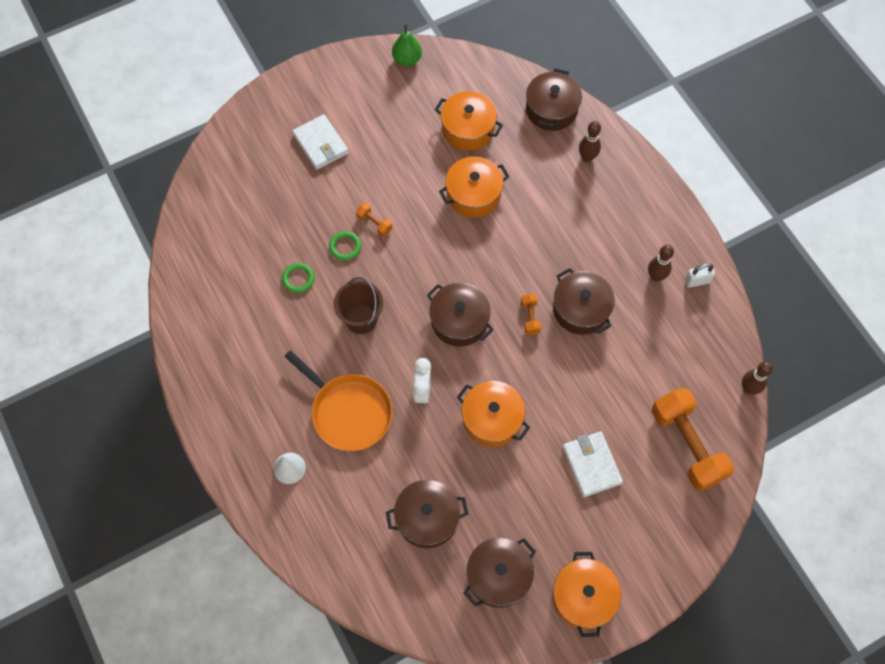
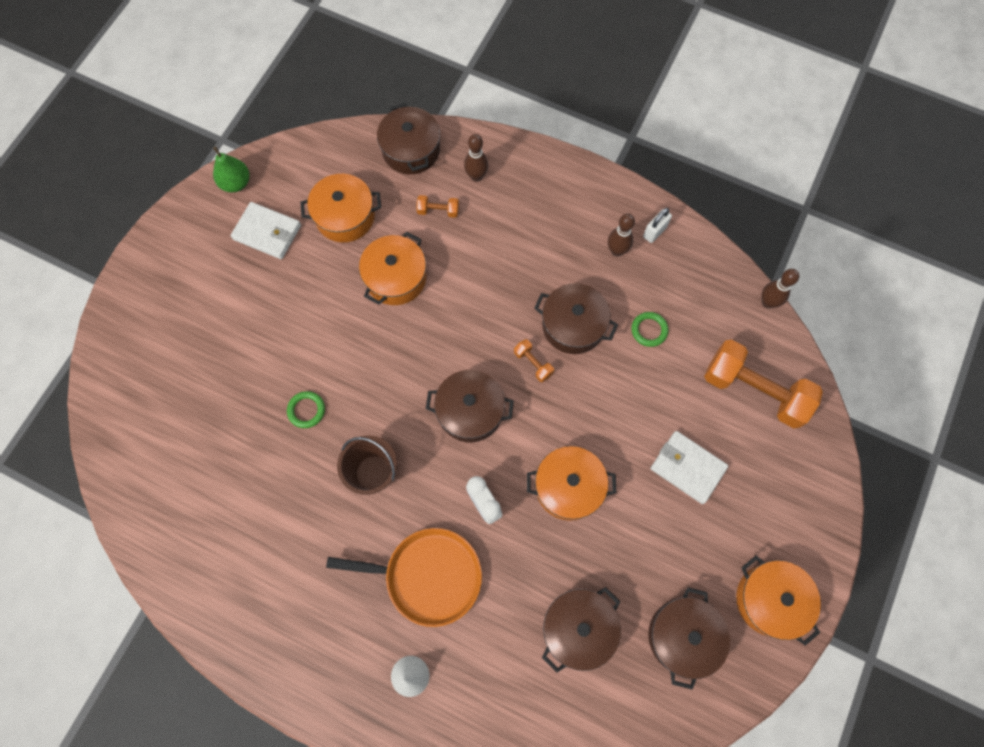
camera: 35 degrees left, 5 degrees up
(298, 279) = (282, 474): green ring -> green ring (649, 330)
(321, 144) = (207, 321): white wallet -> white wallet (267, 232)
(374, 223) = (319, 368): orange dumbbell -> orange dumbbell (438, 211)

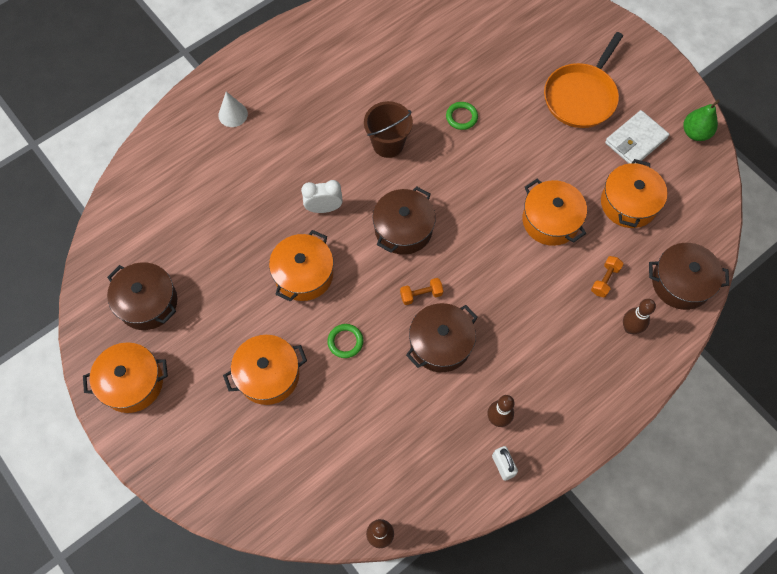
camera: 115 degrees right, 5 degrees down
(428, 576) = (292, 150): orange pan -> orange pan (581, 96)
(578, 628) = (198, 233): brown pot -> none
(649, 330) = (405, 407): green ring -> green ring (345, 342)
(687, 468) = (268, 375): white wallet -> orange pot
(754, 390) = (303, 471): orange dumbbell -> none

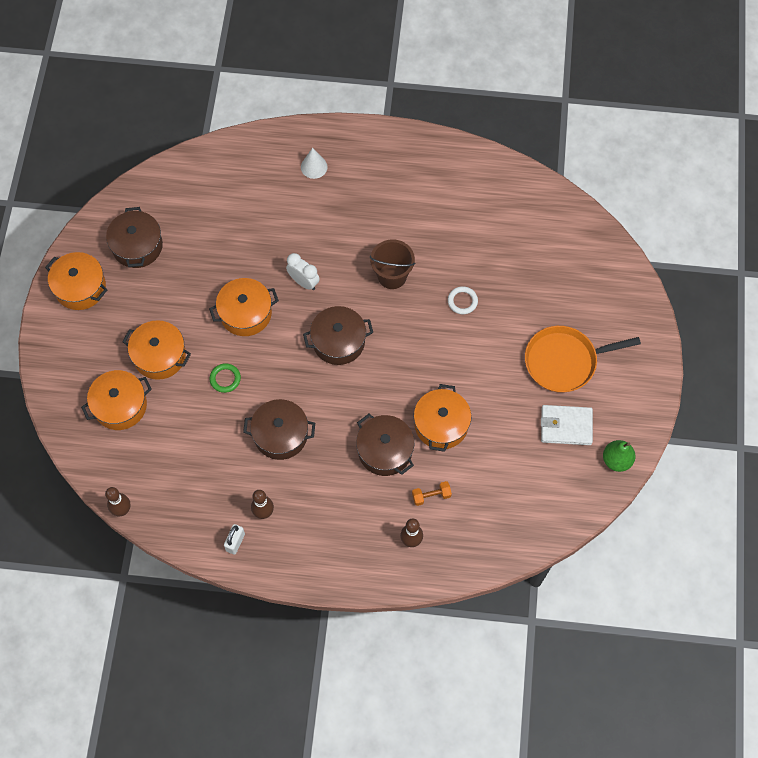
camera: 45 degrees right, 0 degrees up
(421, 294) = (303, 393): orange dumbbell -> none
(461, 117) = (462, 301): green ring -> white ring
(628, 203) = (508, 463): orange pot -> orange pot (120, 406)
(681, 283) = (480, 546): brown pot -> brown pot (385, 451)

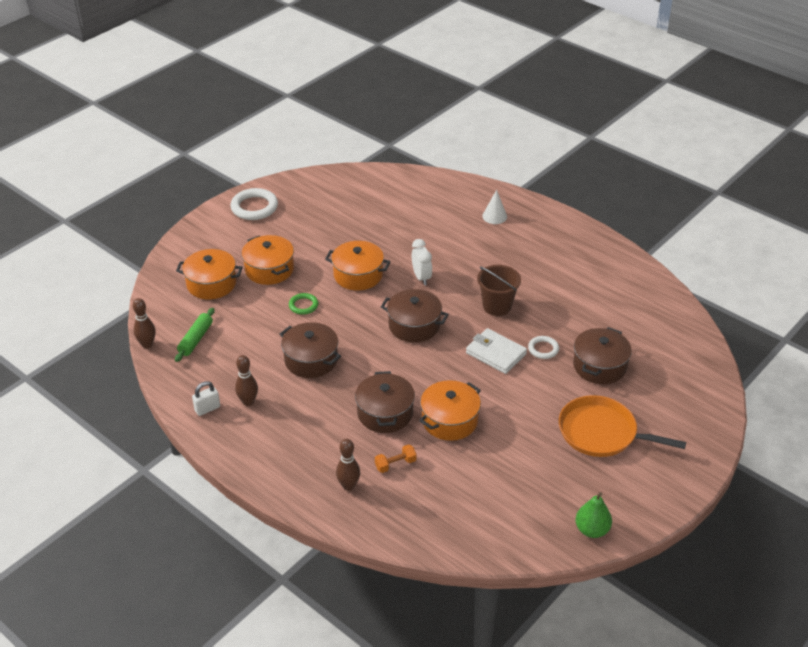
camera: 35 degrees right, 25 degrees down
(80, 287) = (254, 207): orange pot -> white ring
(137, 246) = (317, 203): brown pot -> brown pot (599, 366)
(161, 477) = (195, 339): none -> green rolling pin
(431, 496) = (395, 464): orange dumbbell -> orange dumbbell turned 45 degrees counterclockwise
(566, 426) = (563, 479): white wallet -> white wallet (496, 353)

